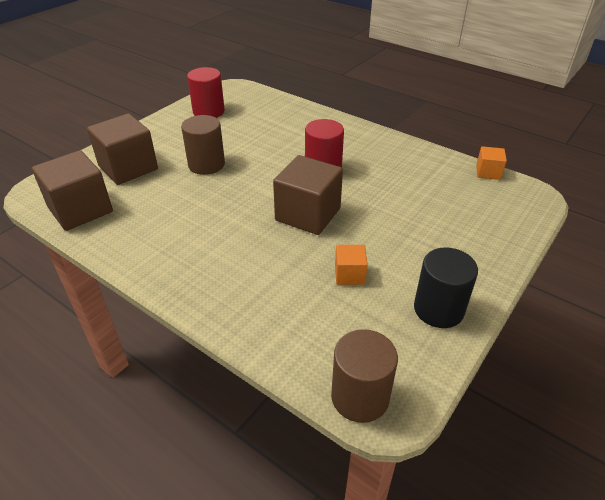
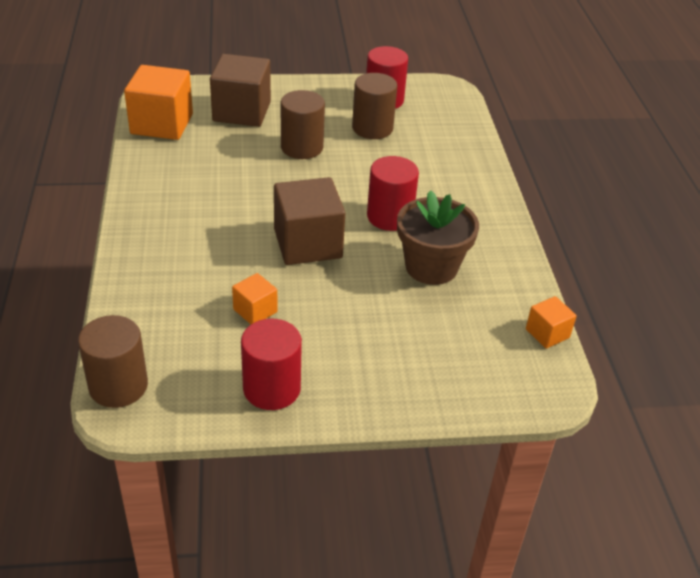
camera: 45 degrees right, 0 degrees up
(80, 210) = (162, 124): brown cube -> orange cube
(229, 130) = (372, 128): none -> brown cylinder
(388, 179) = (431, 267): none -> brown flower pot
(438, 309) = (272, 389): black cylinder -> red cylinder

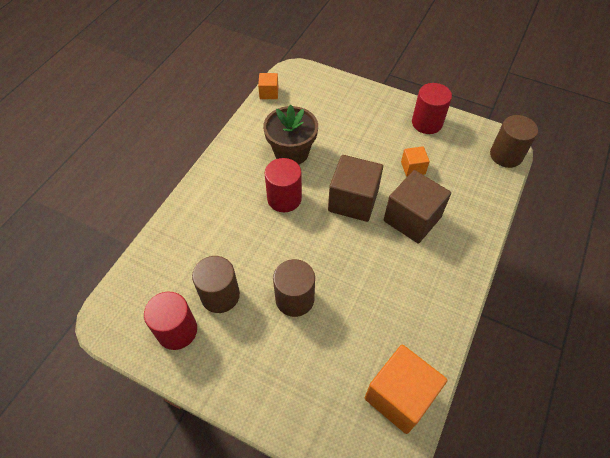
camera: 145 degrees left, 15 degrees up
(242, 111) = (315, 379): brown cube -> brown cube (412, 219)

